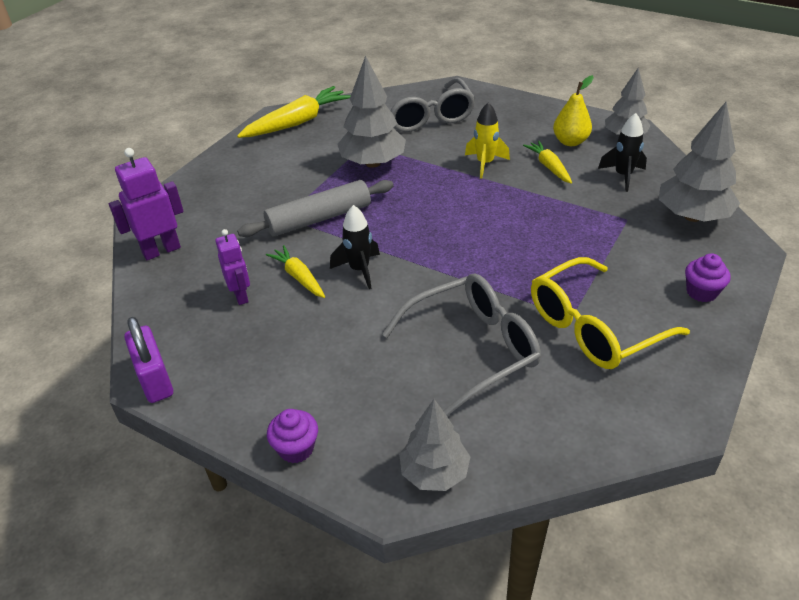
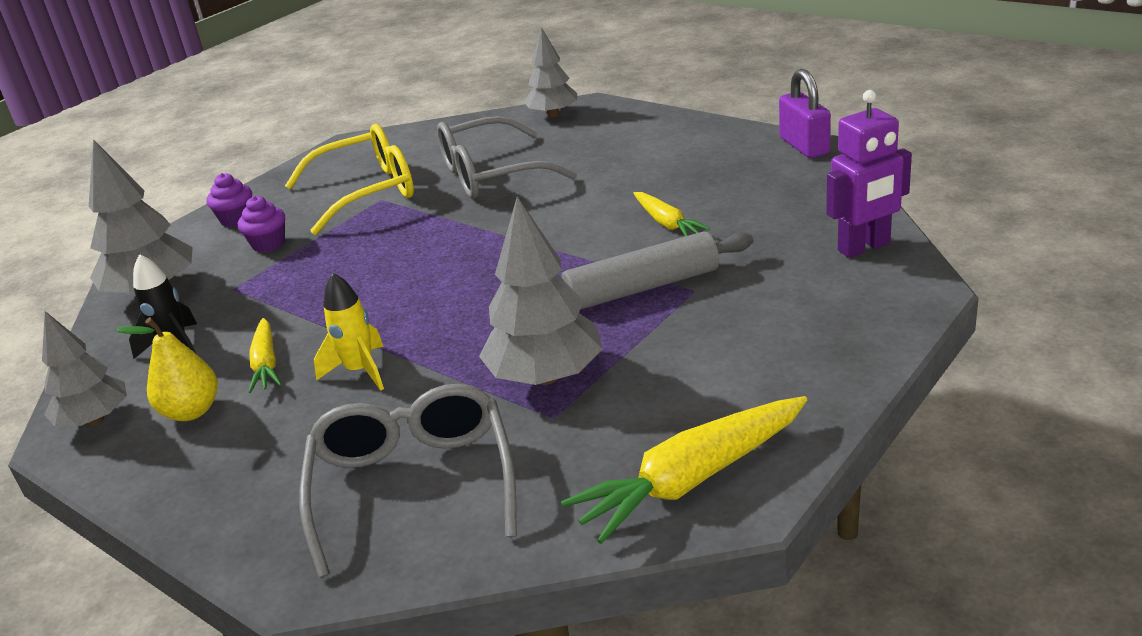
camera: 170 degrees left, 10 degrees down
(241, 296) = (735, 205): purple robot -> none
(296, 448) = (661, 119): purple cupcake -> purple cupcake (268, 244)
(359, 270) = (592, 231): black rocket -> none

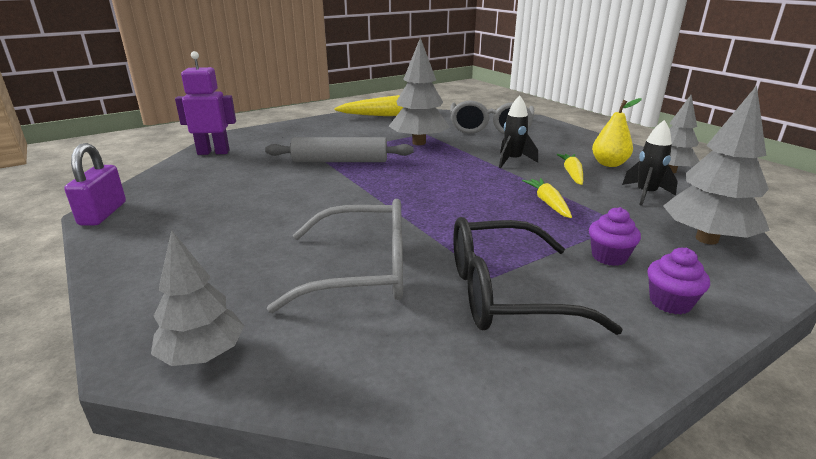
camera: 165 degrees left, 5 degrees down
(360, 371) = (513, 161): yellow rocket -> black rocket
(367, 191) = (505, 293): yellow glasses -> black glasses
(667, 223) = (281, 187): yellow carrot -> yellow carrot (548, 203)

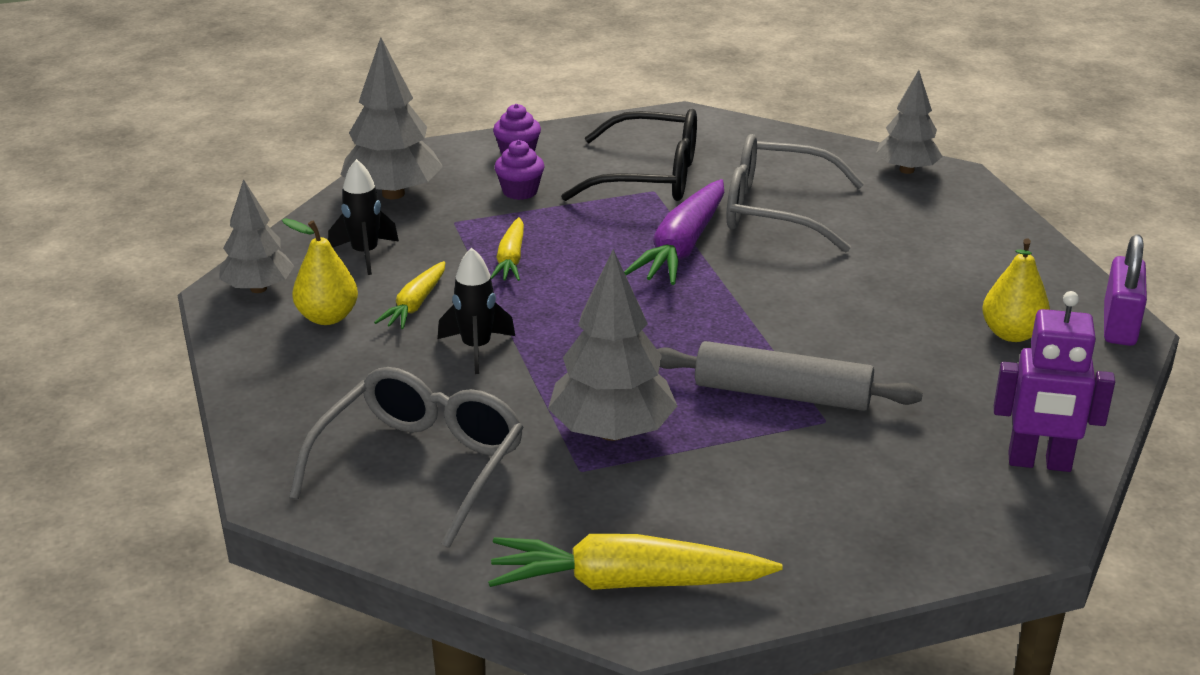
camera: 165 degrees left, 5 degrees up
(189, 200) = (1012, 334): none -> yellow pear
(432, 227) = (682, 247): none -> purple carrot

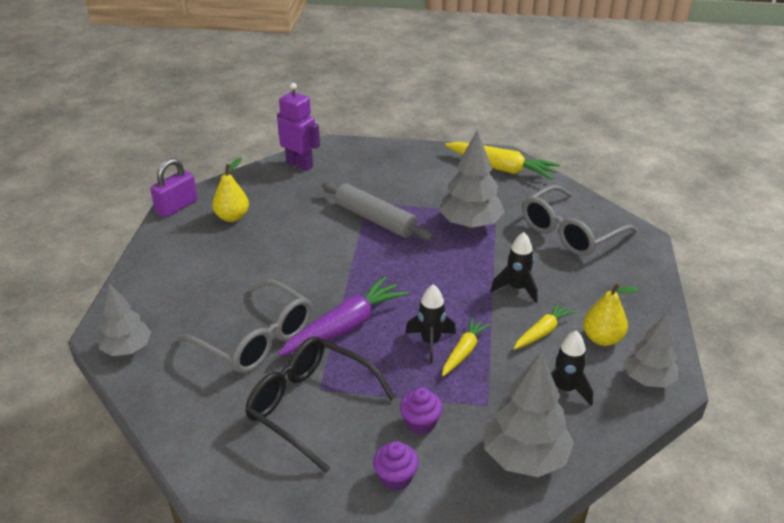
camera: 155 degrees left, 5 degrees up
(560, 258) = (430, 342): none -> black rocket

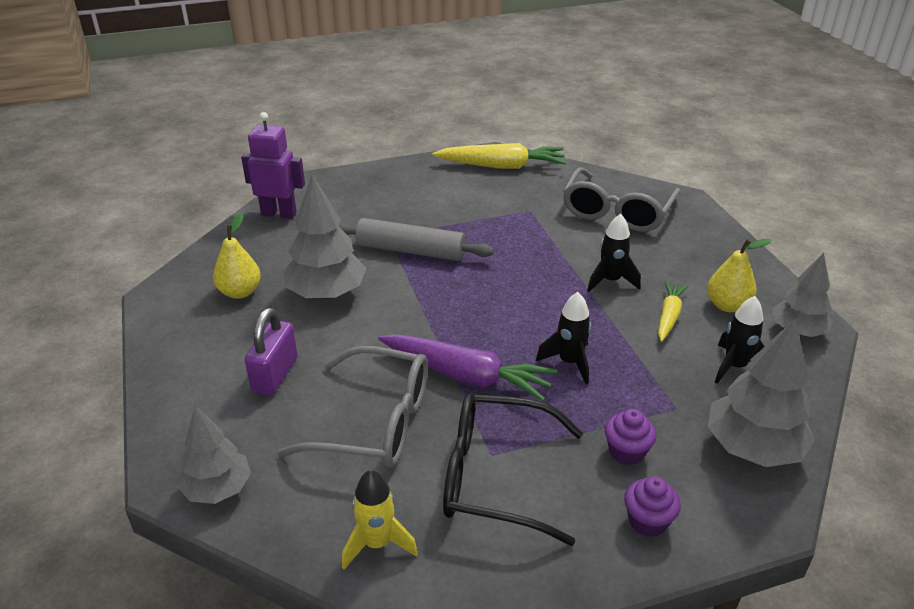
camera: 25 degrees left, 0 degrees up
(177, 207) = (158, 299): purple padlock -> purple padlock (275, 374)
(199, 421) = (377, 544): none -> yellow rocket
(345, 327) = (466, 375): purple carrot -> purple carrot turned 90 degrees clockwise
(463, 352) = (610, 361): yellow carrot -> none
(470, 224) = (514, 229): grey tree -> grey tree (326, 293)

